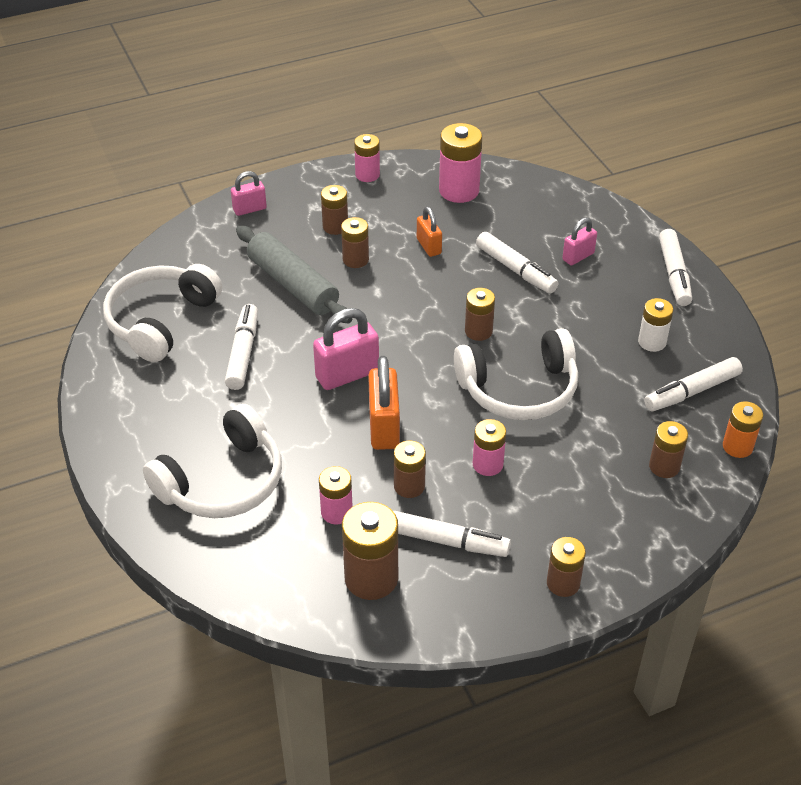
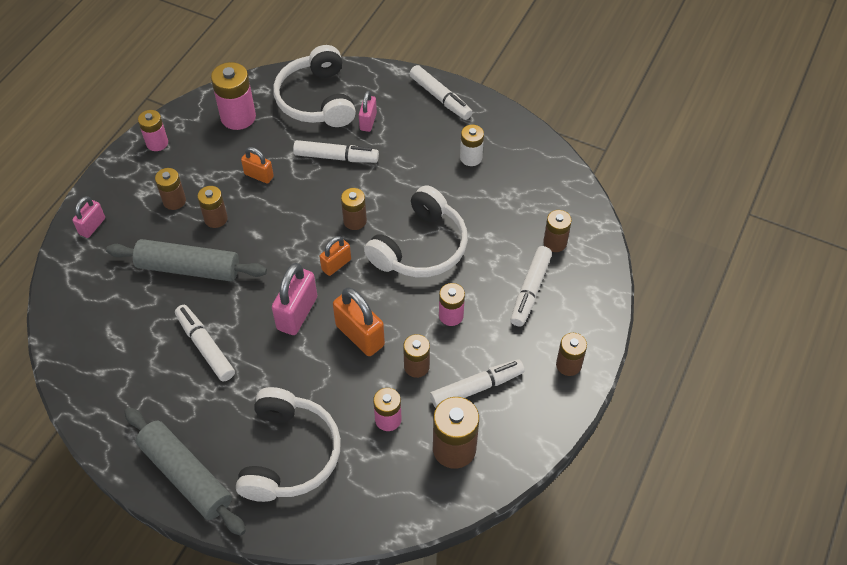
camera: 40 degrees left, 10 degrees up
(125, 441) = (186, 476): none -> grey rolling pin
(161, 321) = (115, 363): white headphones -> white headphones (317, 99)
(423, 357) = (336, 264): none -> orange padlock
(691, 392) = (525, 178): white marker -> white marker (530, 290)
(737, 446) = (583, 200): orange battery -> none

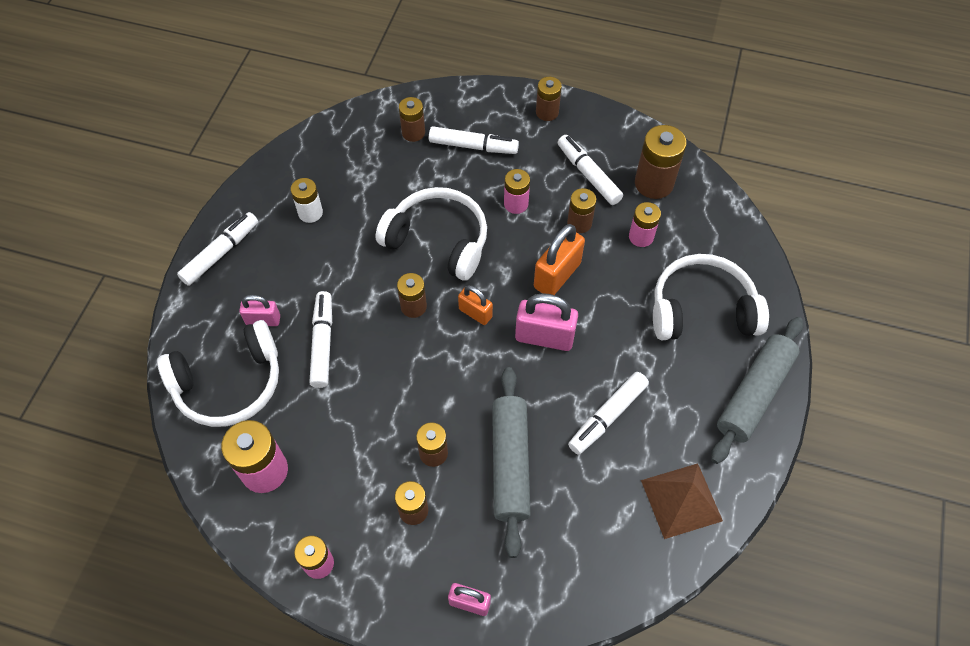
camera: 100 degrees left, 5 degrees up
(111, 386) = (681, 500): none -> brown pyramid
(259, 175) = (360, 421): orange padlock -> none

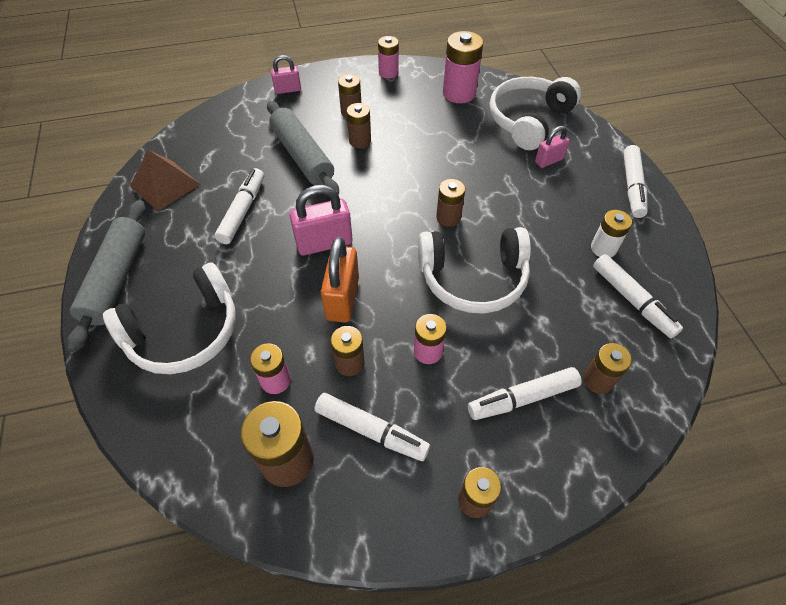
camera: 150 degrees right, 5 degrees down
(323, 343) = (492, 166): white marker -> white marker (632, 300)
(475, 313) = (394, 235): orange padlock -> none

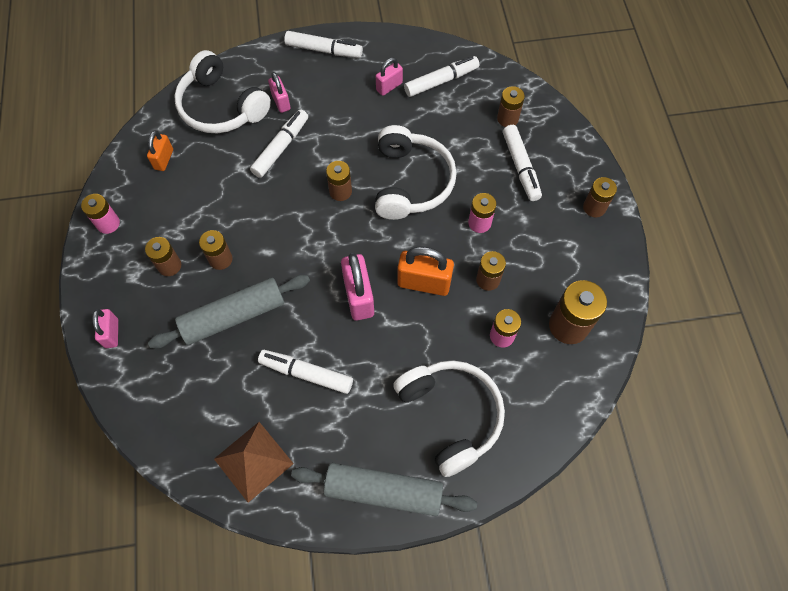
camera: 85 degrees left, 10 degrees up
(371, 430) = (545, 267): white marker -> white marker (281, 147)
(459, 93) = (164, 159): pink battery -> orange padlock
(603, 248) = (389, 86): white battery -> pink padlock

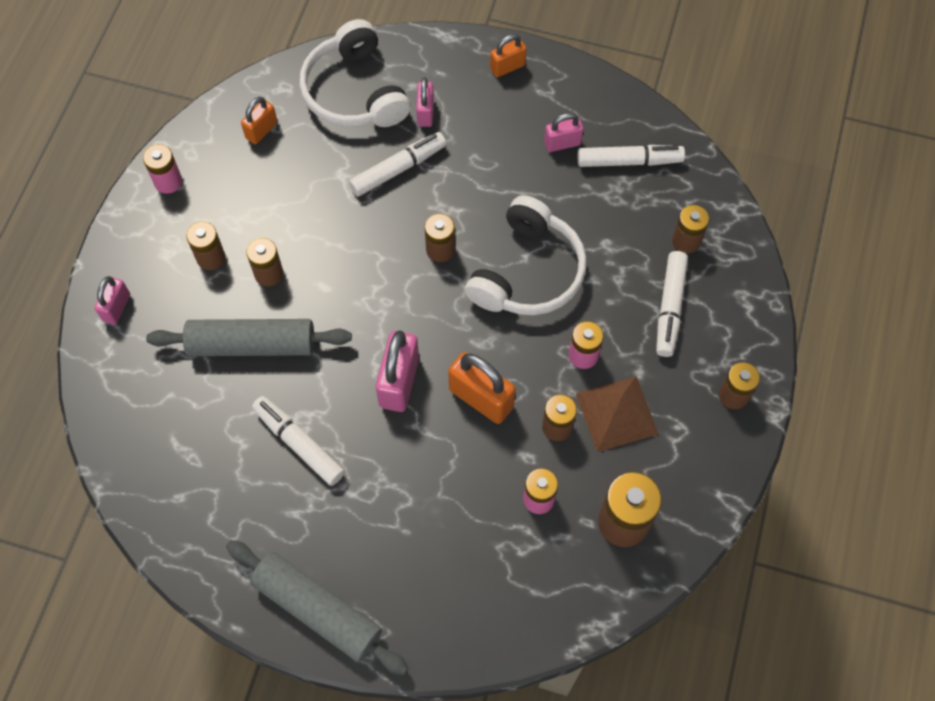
camera: 25 degrees right, 0 degrees up
(253, 461) = (198, 513): brown pyramid -> brown pyramid (617, 413)
(324, 50) = (507, 67): white marker -> orange padlock
(450, 415) = (433, 562): white headphones -> none

